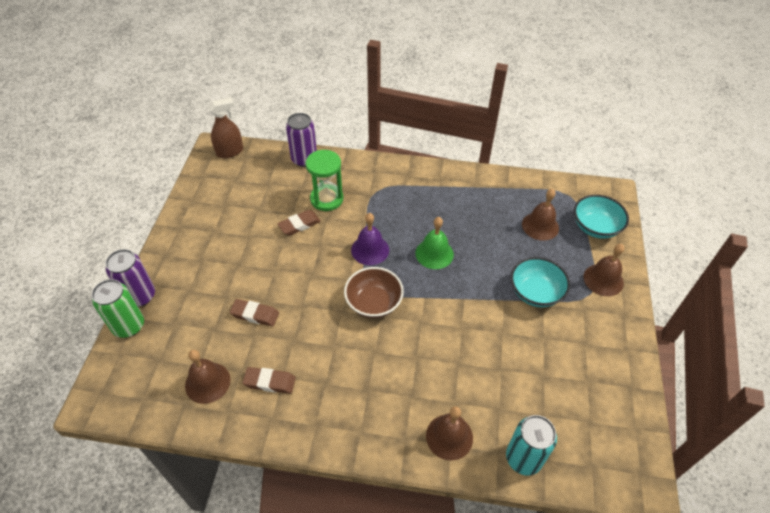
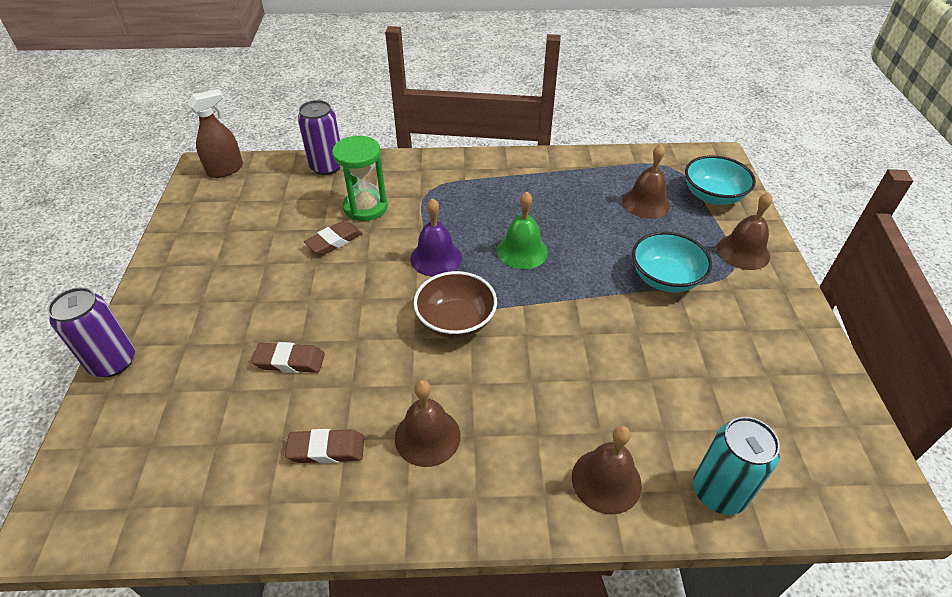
camera: 10 degrees left, 5 degrees down
(128, 326) = (98, 405): green can -> none
(207, 382) = (230, 466): brown bell -> brown bell (427, 436)

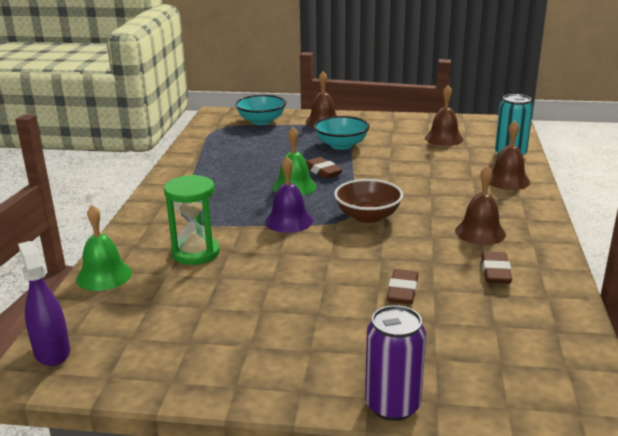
camera: 80 degrees left, 20 degrees down
(225, 169) = (52, 352): brown spray bottle -> purple spray bottle
(327, 166) = (104, 275): purple can -> green bell
(334, 241) = (242, 270): brown eraser -> brown eraser (322, 171)
(646, 203) = (257, 140): brown bell -> brown bell (444, 138)

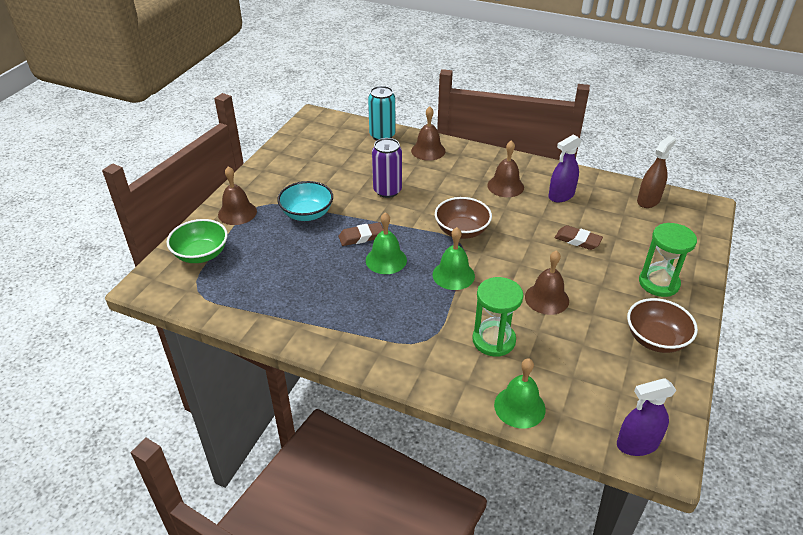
camera: 75 degrees left, 15 degrees up
(228, 362) = (655, 339): none -> brown bowl
(261, 121) = (201, 254): turquoise bowl -> green bowl
(289, 221) = (453, 275): purple bell -> green bell
(347, 363) = (658, 283): none -> green hourglass
(392, 405) = (700, 274): purple can -> purple can (387, 191)
(444, 138) = (329, 156): brown bell -> brown bell (547, 298)
(495, 272) = (561, 196): brown eraser -> purple spray bottle
(554, 348) = (648, 200): none -> brown spray bottle

